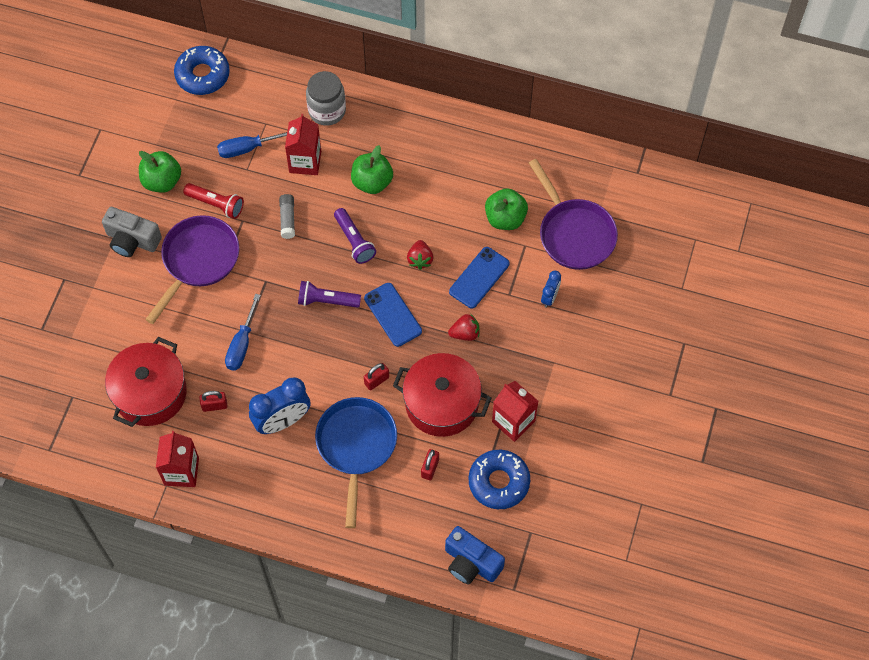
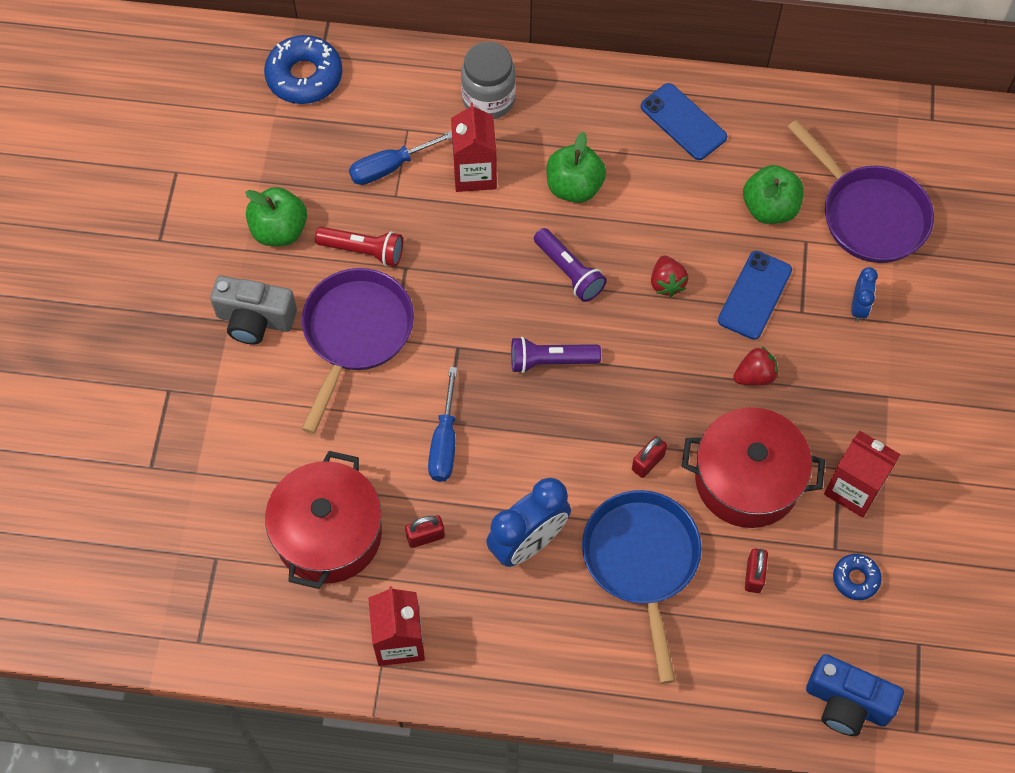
camera: 10 degrees left, 0 degrees up
(287, 219) = (468, 256): grey glue stick -> none
(392, 315) = (647, 366): blue phone -> blue phone (683, 122)
(499, 482) = (855, 579): blue donut -> blue donut, size x0.54

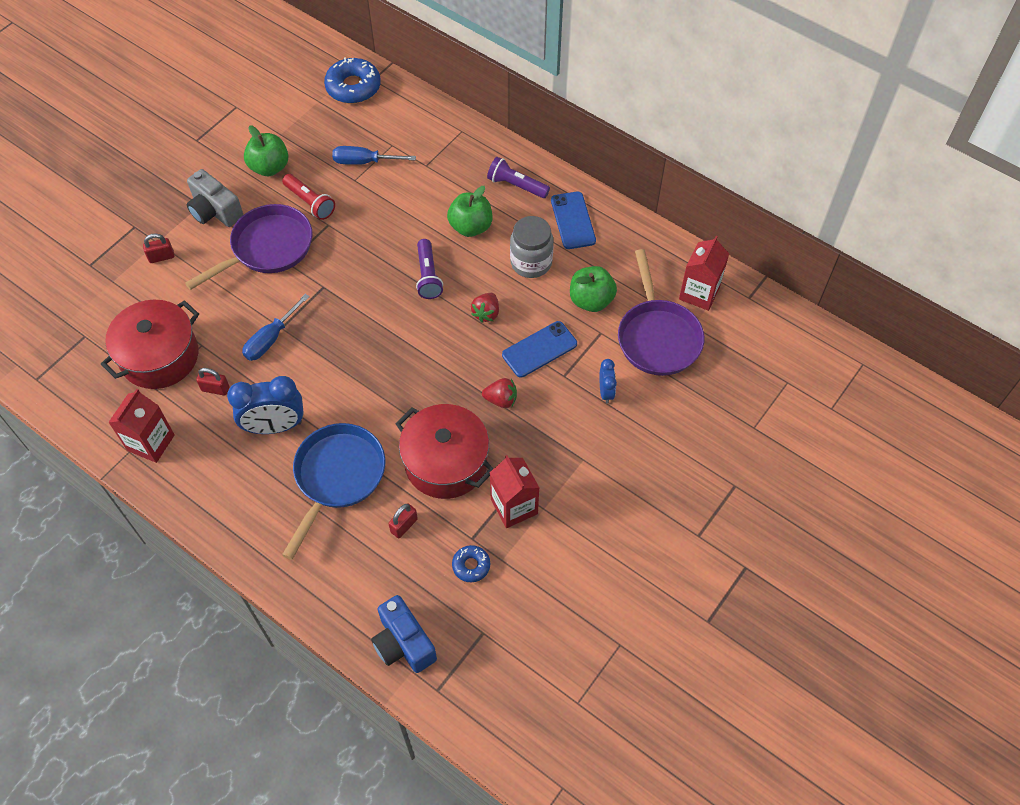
camera: 30 degrees right, 5 degrees down
(474, 173) = (413, 189): red carton -> red carton (699, 293)
(488, 99) = (456, 150): grey jar -> grey jar (531, 263)
(551, 361) = (375, 324): purple flashlight -> purple flashlight (516, 185)
(648, 462) = (389, 417): red padlock -> red padlock (161, 257)
(858, 307) = (606, 392): blue clock -> blue clock turned 45 degrees counterclockwise

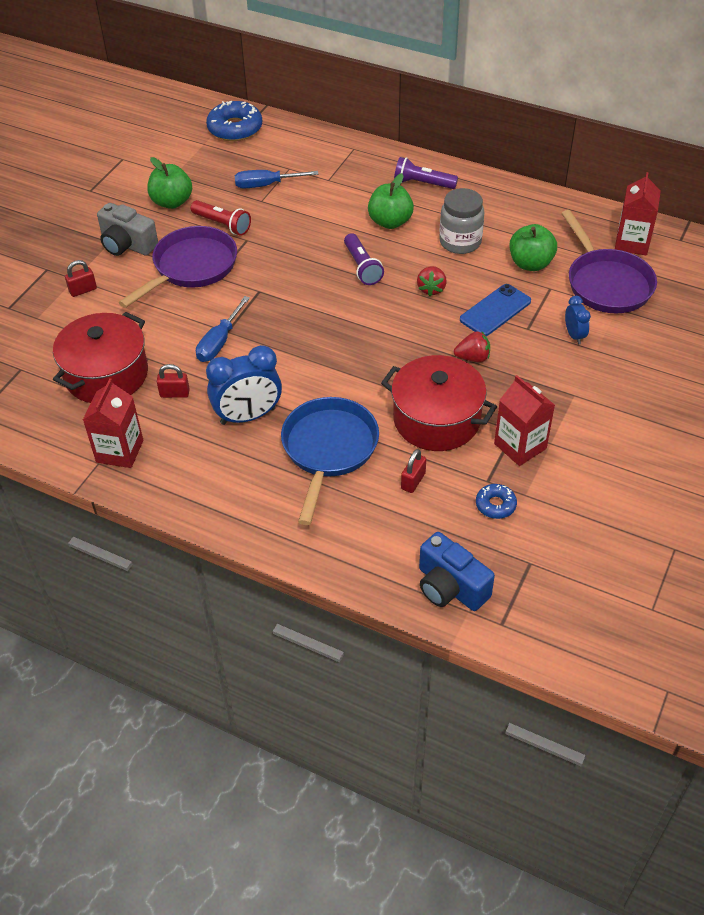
camera: 10 degrees left, 10 degrees down
(572, 220) = (488, 203): blue phone -> none

